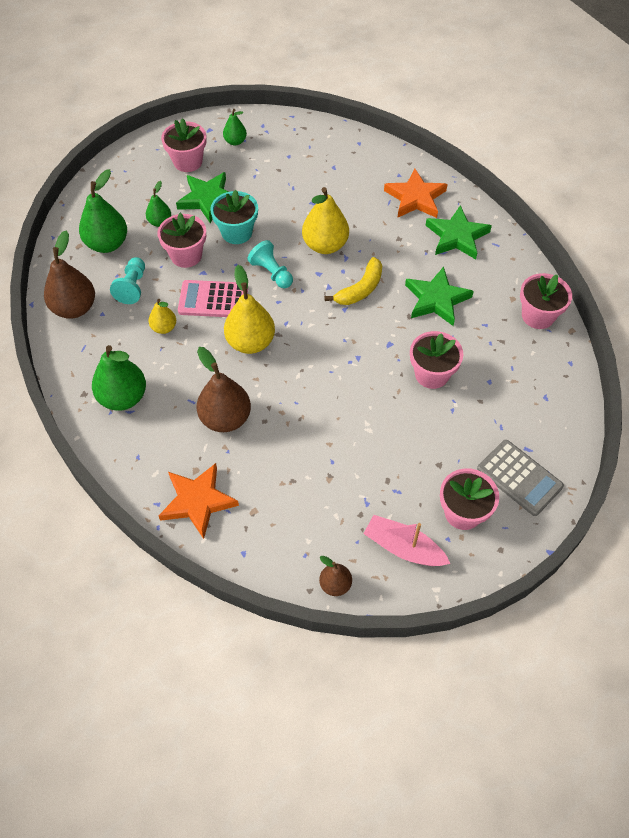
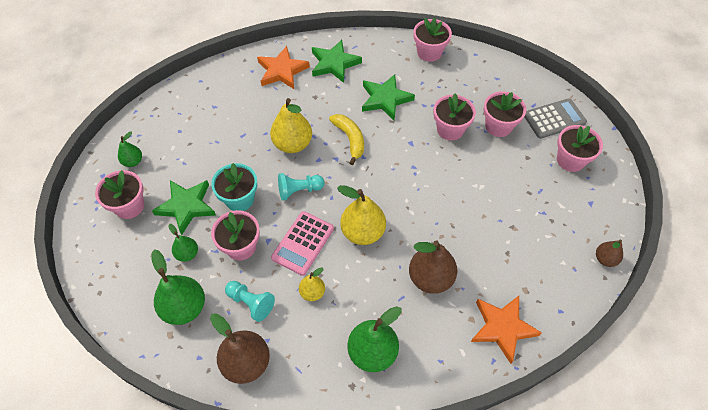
camera: 65 degrees left, 0 degrees up
(403, 548) = (587, 205): pink boat -> none
(468, 421) = (498, 126): none -> pink flower pot

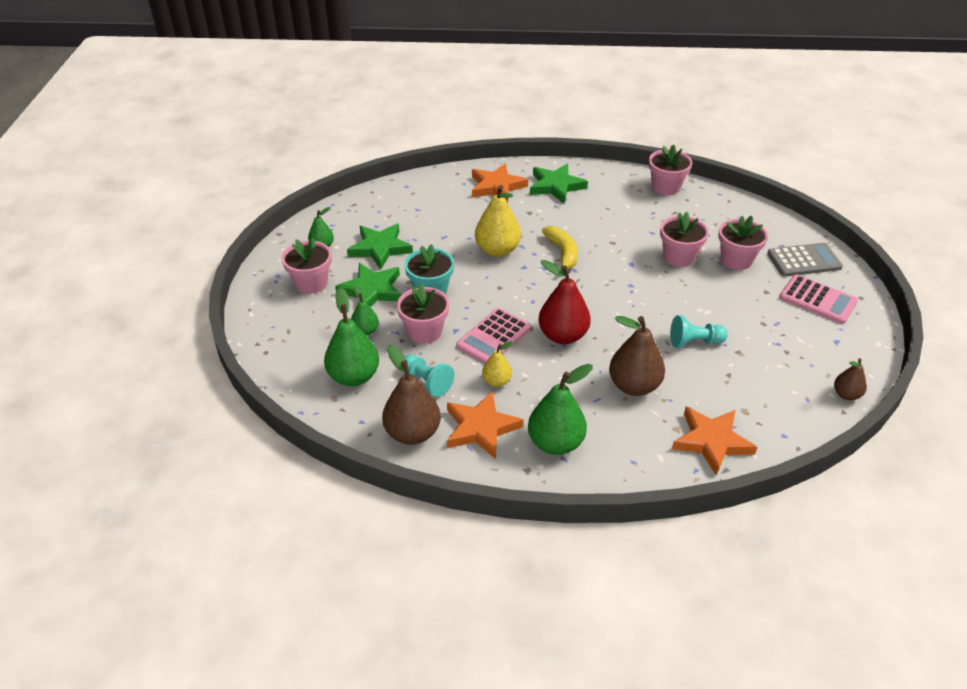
camera: 10 degrees right, 15 degrees down
(299, 190) = (497, 291): turquoise pawn -> turquoise pawn (694, 342)
(306, 347) = (481, 428): none -> orange star
(362, 232) = (562, 335): yellow pear -> red pear
(385, 99) = (608, 222): green star -> green star (380, 248)
(570, 160) = (818, 300): pink flower pot -> pink calculator

